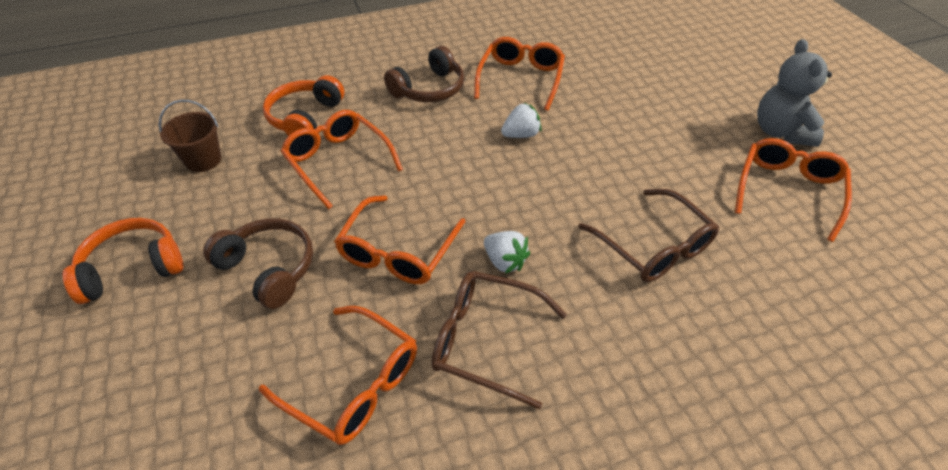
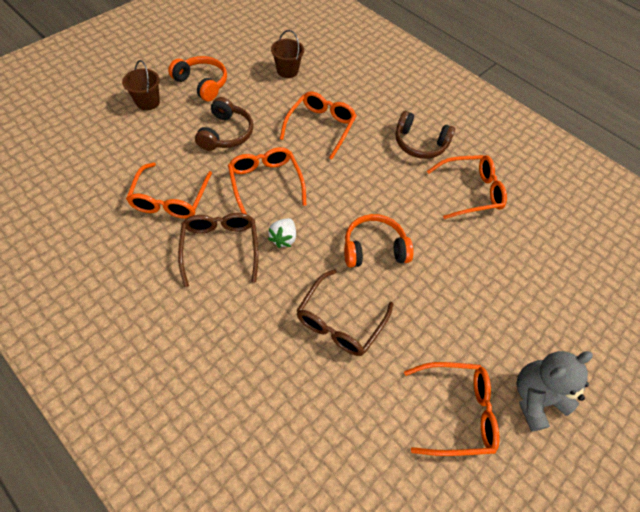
camera: 60 degrees right, 10 degrees up
(102, 361) = (148, 102): none -> brown bucket
(305, 118) = (349, 96): orange headphones -> orange headphones (374, 249)
(398, 251) = (265, 183): orange glasses -> orange glasses turned 75 degrees clockwise
(521, 135) = (406, 211): white strawberry -> none

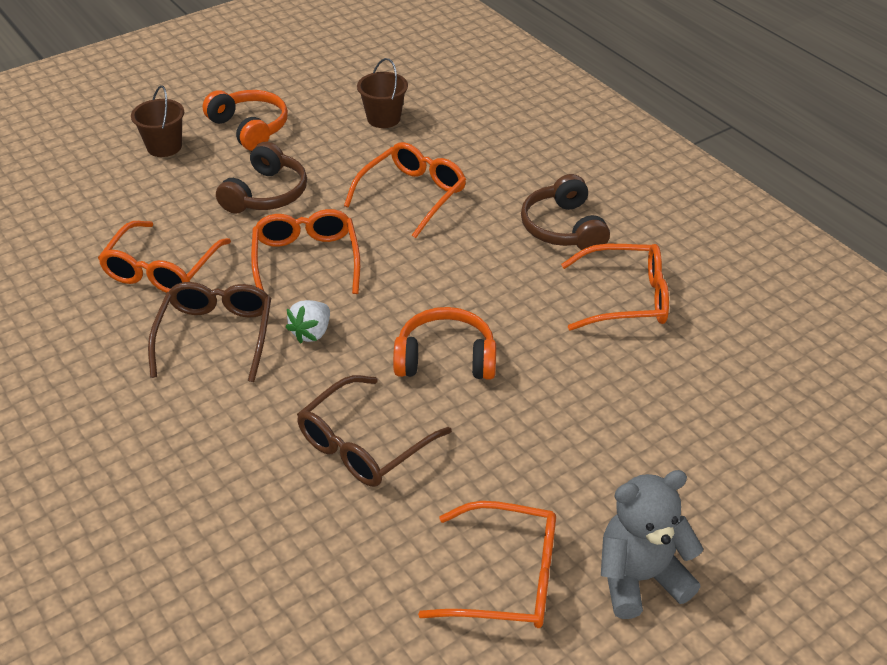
camera: 15 degrees right, 15 degrees down
(420, 143) = (564, 228): brown headphones -> brown headphones turned 45 degrees clockwise

